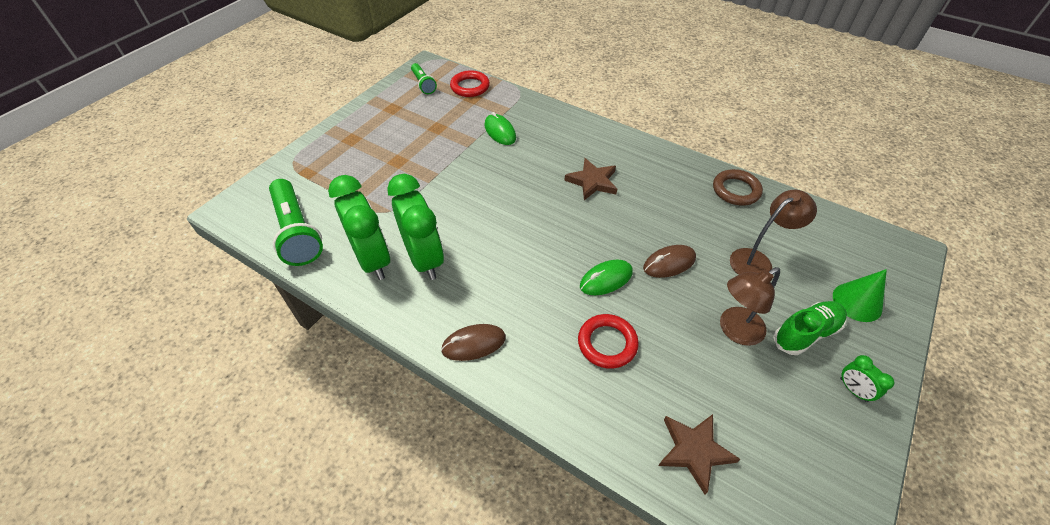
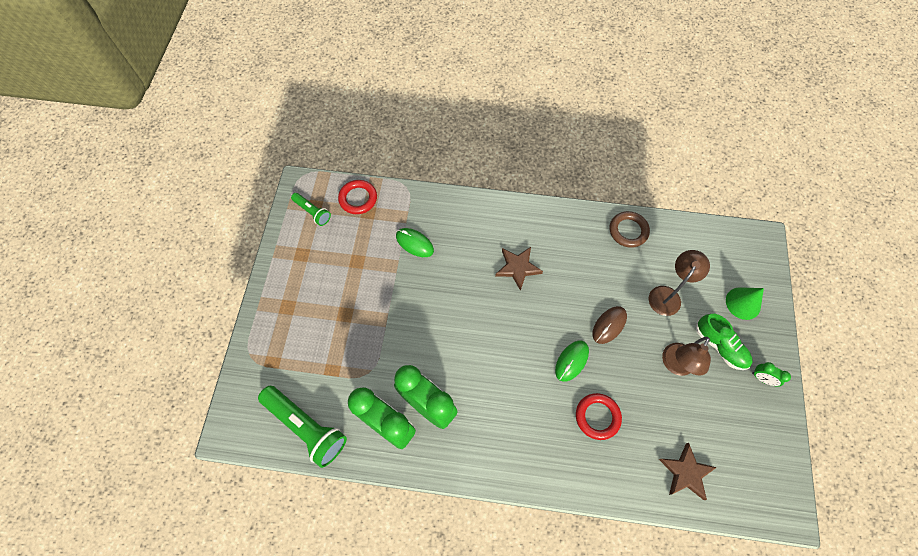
camera: 25 degrees left, 15 degrees up
(474, 344) = (507, 462): brown mouse -> none
(805, 333) = (720, 346): green shoe -> green shoe turned 105 degrees clockwise

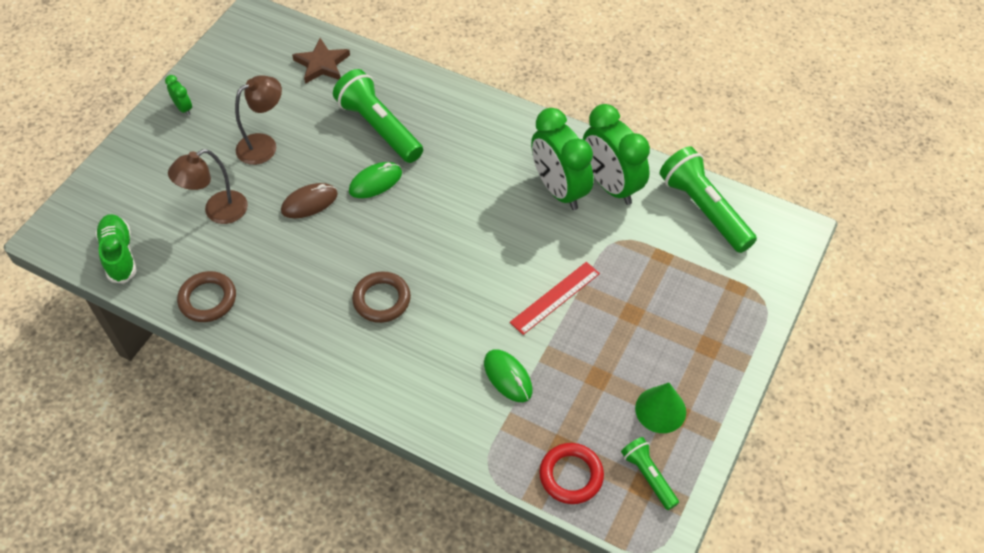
camera: 160 degrees left, 10 degrees down
(401, 309) = (555, 297): none -> red ruler
(518, 268) = (382, 299): brown star -> brown ring
(597, 417) = (379, 127): red ring -> green flashlight
(720, 346) = (201, 147): green shoe -> green shoe (119, 255)
(743, 303) = (138, 177): green cone -> green cone (660, 410)

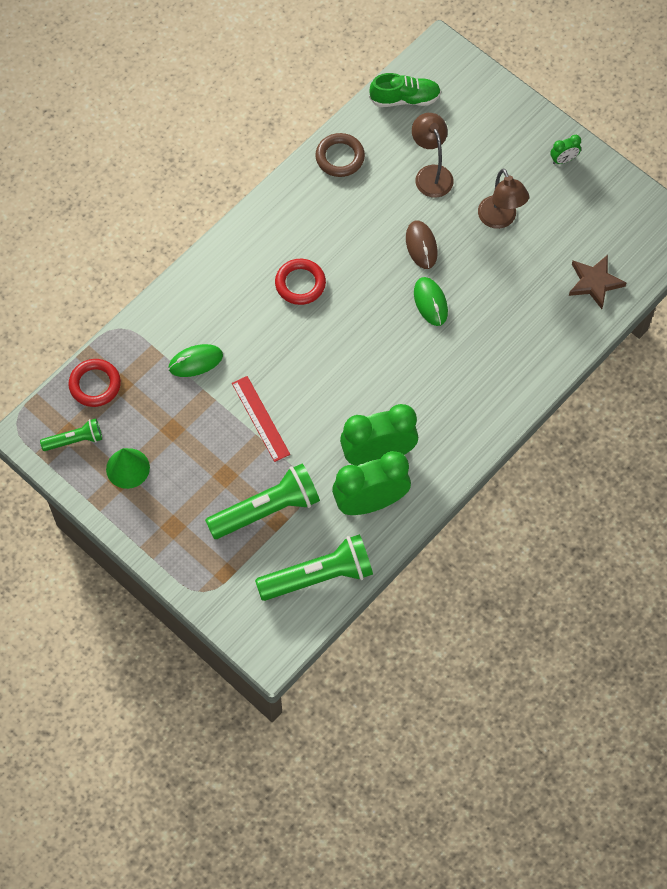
camera: 105 degrees right, 10 degrees up
(379, 127) = (497, 318): green flashlight -> green flashlight (266, 510)
(382, 299) = (300, 284): brown ring -> red ring

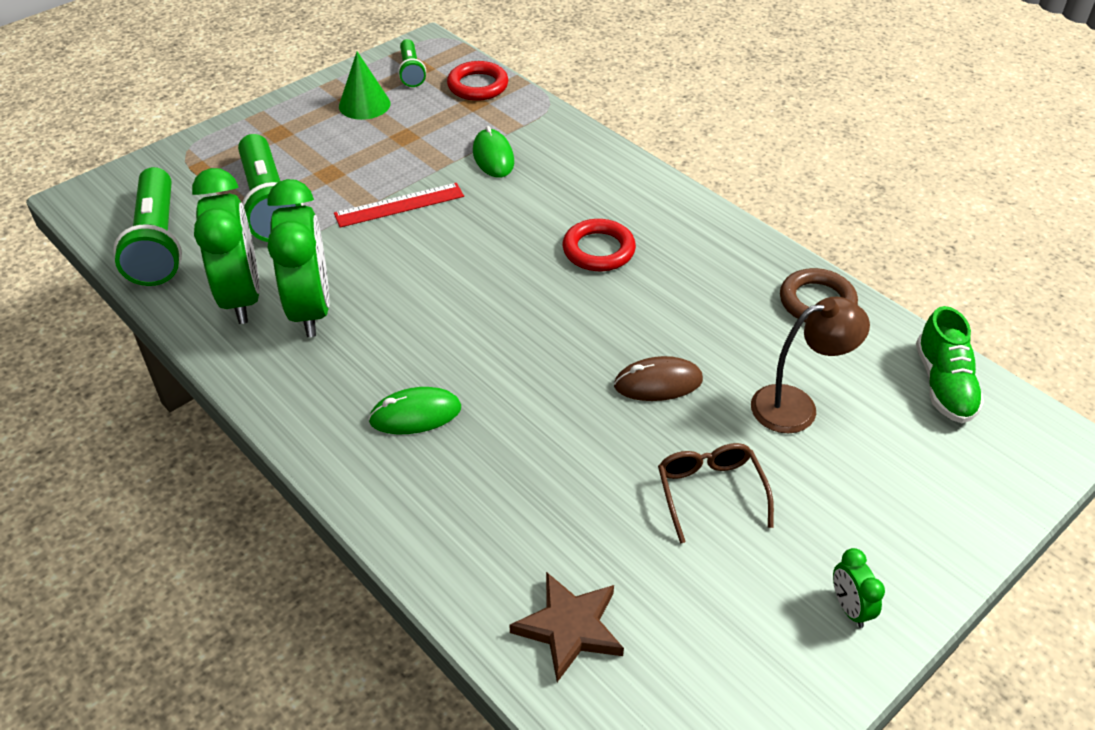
camera: 95 degrees right, 20 degrees down
(430, 302) = (553, 386): green mouse -> green mouse (415, 414)
(500, 219) = (710, 492): brown lamp -> brown glasses

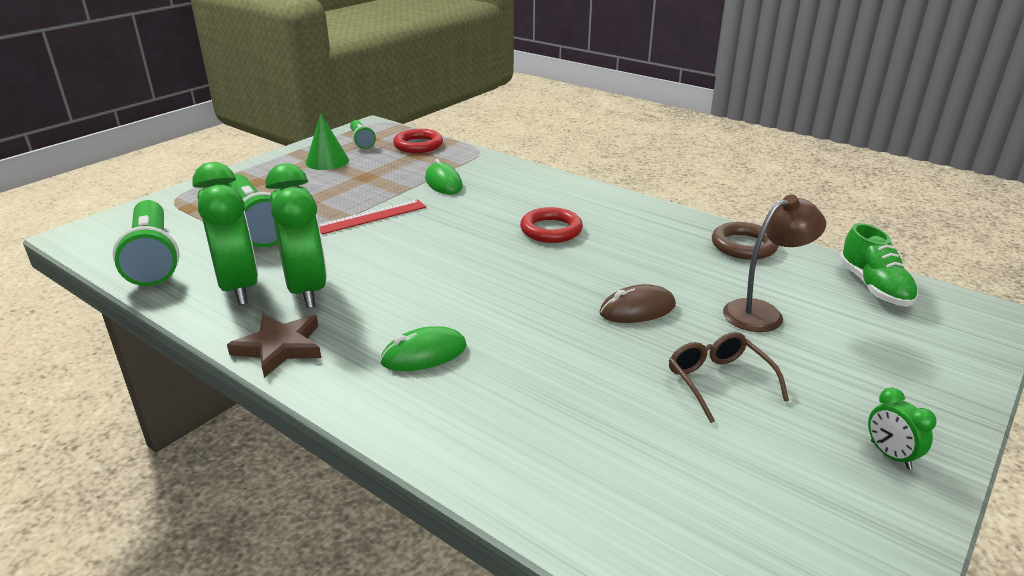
camera: 10 degrees left, 15 degrees down
(569, 628) = (633, 509): brown star -> brown star (279, 347)

